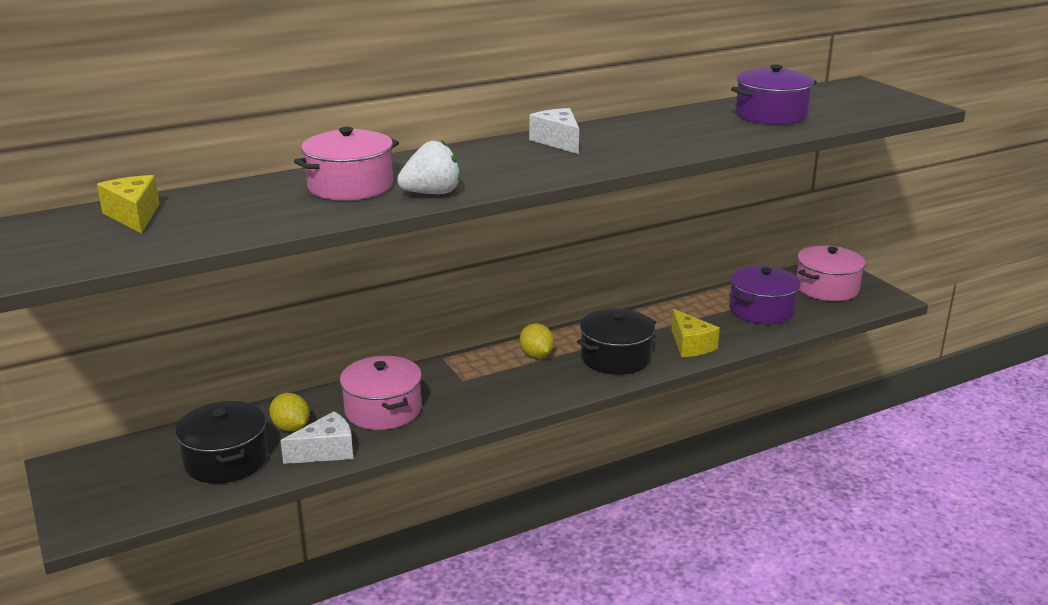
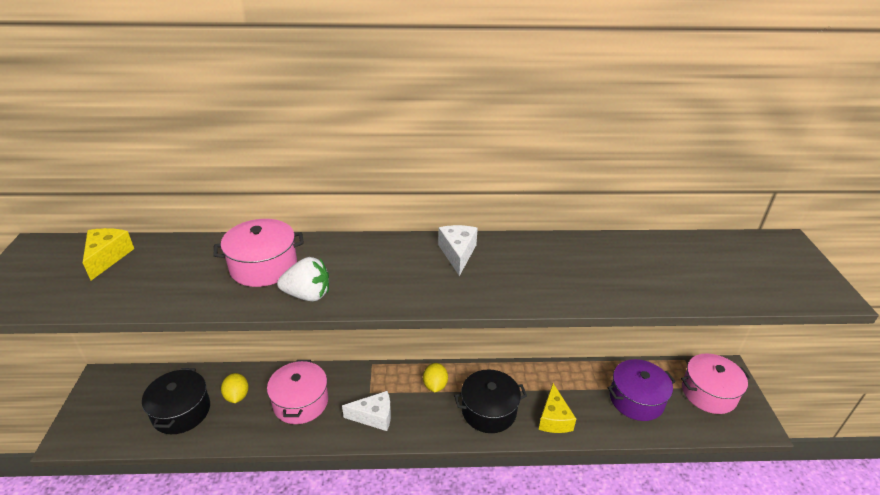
camera: 25 degrees right, 10 degrees up
(326, 451) = (240, 429): white cheese -> white cheese (374, 417)
(771, 115) = (668, 267): purple pot -> none

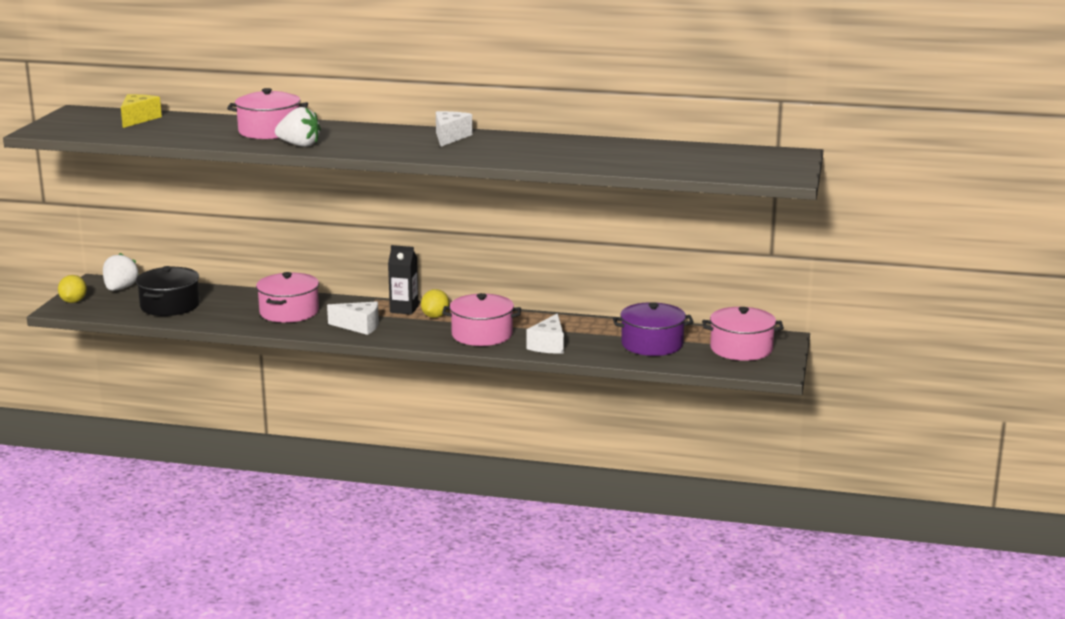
camera: 15 degrees right, 15 degrees down
(126, 387) = (120, 289): none -> white strawberry
(237, 396) = (227, 303): yellow lemon -> yellow lemon (73, 301)
(403, 378) = (404, 309): none -> black carton
(489, 411) = (482, 335): black pot -> pink pot
(554, 418) = (548, 345): yellow cheese -> white cheese

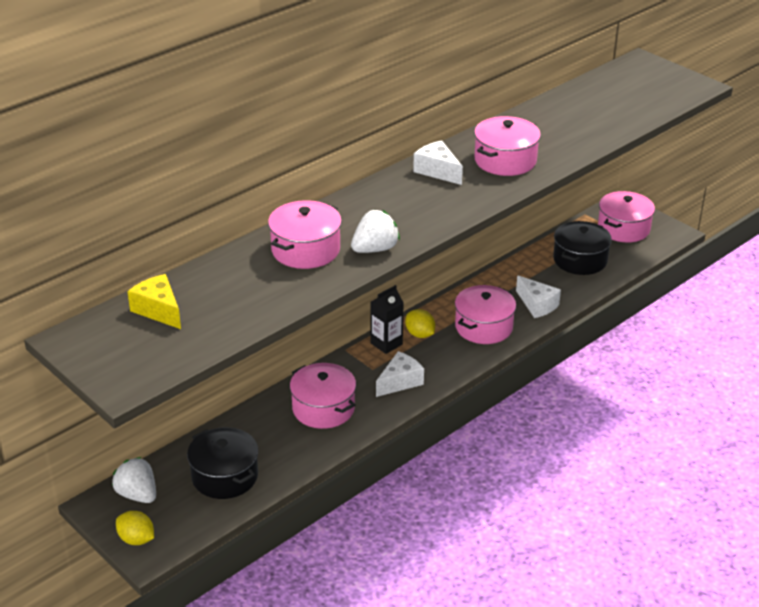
camera: 55 degrees left, 15 degrees up
(505, 150) = (505, 160): none -> pink pot
(652, 344) = (580, 260): purple pot -> black pot

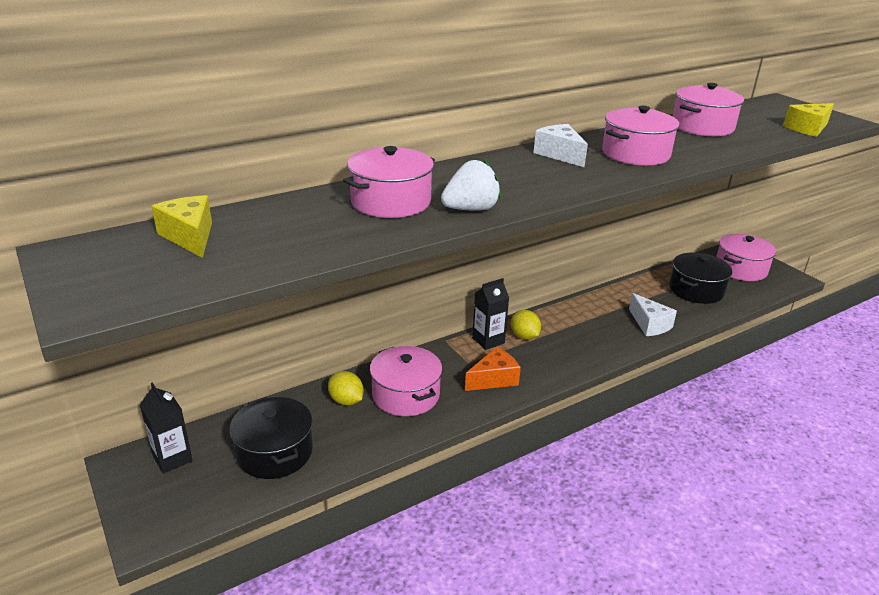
camera: 10 degrees right, 5 degrees down
(136, 539) = (145, 512): yellow lemon -> yellow lemon (346, 400)
(137, 494) = (172, 458): white strawberry -> black carton
(400, 382) = (494, 379): white cheese -> orange cheese
(484, 327) = (591, 338): pink pot -> pink pot (702, 127)
(662, 103) = (808, 128): none -> yellow cheese

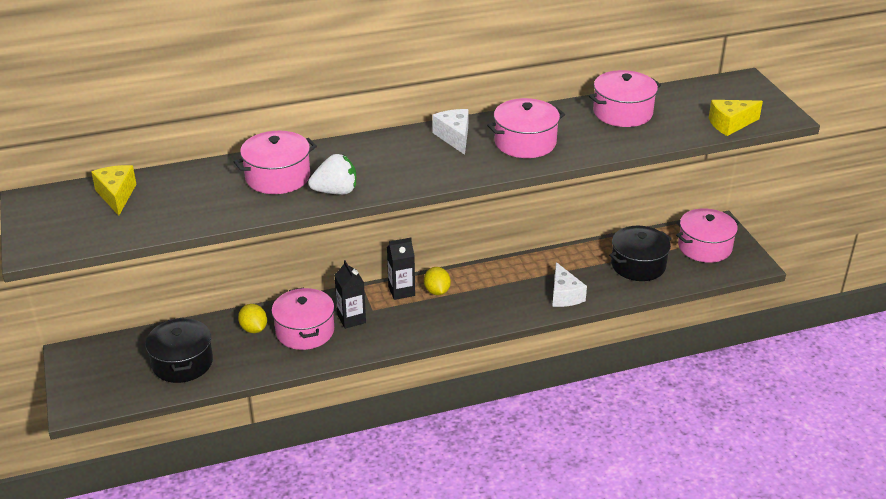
camera: 15 degrees right, 5 degrees up
(172, 458) = (105, 356): black carton -> black carton (351, 319)
(494, 379) = (387, 328): orange cheese -> none

